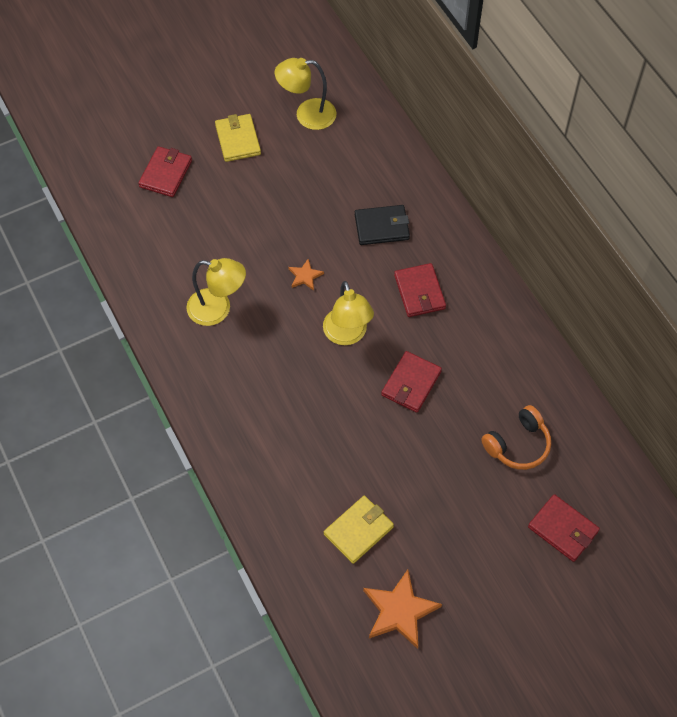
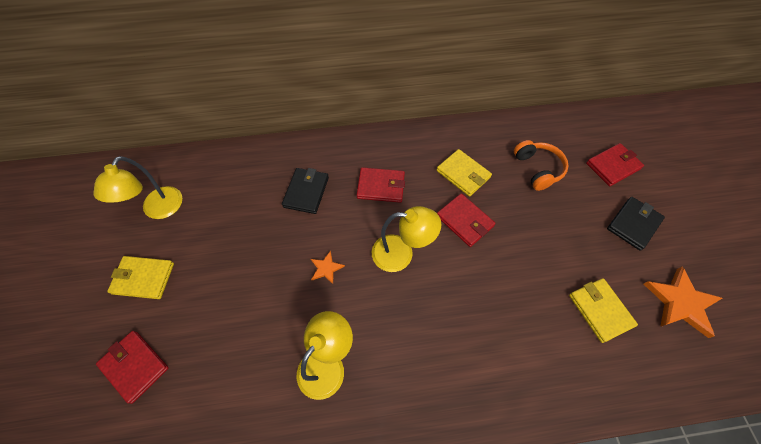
camera: 70 degrees left, 0 degrees up
(473, 368) = (463, 174): none -> yellow wallet
(483, 558) = (633, 224): none -> black wallet

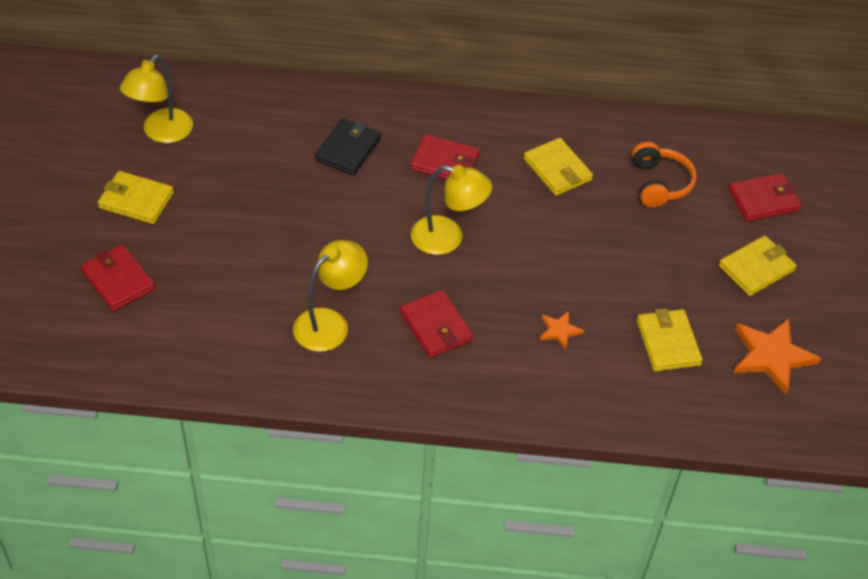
camera: 10 degrees right, 10 degrees down
(326, 268) = (352, 234): orange star -> orange star (559, 331)
(465, 221) = (539, 221): red wallet -> red wallet (436, 326)
(633, 224) = (756, 268): black wallet -> yellow wallet

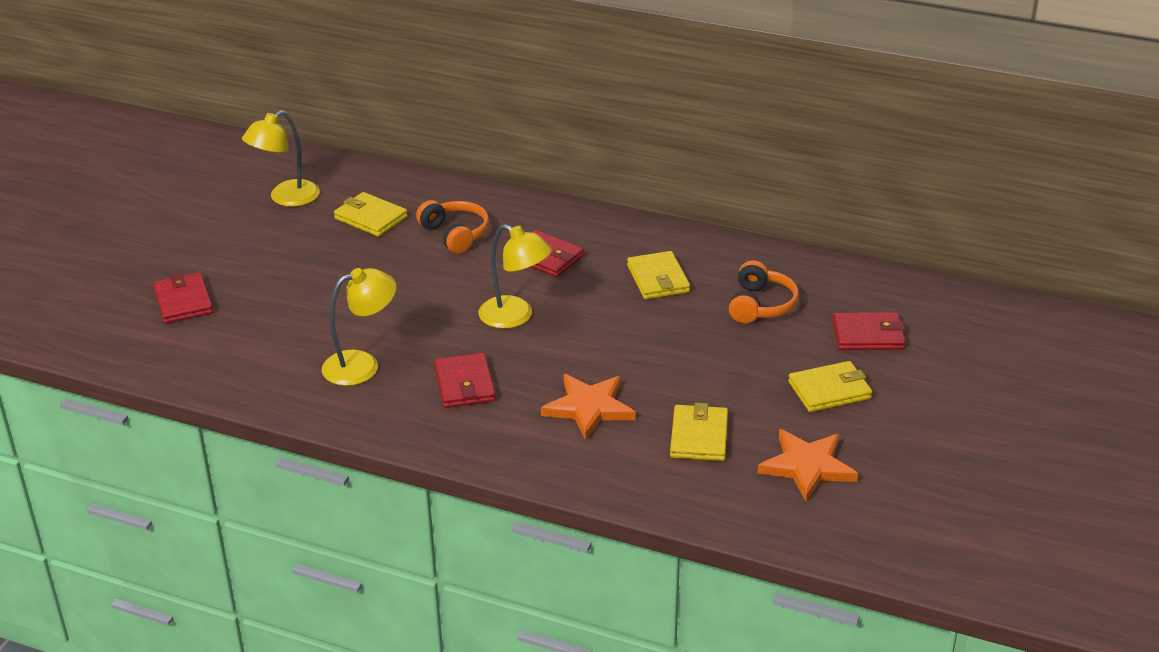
camera: 20 degrees right, 15 degrees down
(136, 200) = (234, 245): yellow wallet -> yellow wallet (370, 218)
(348, 149) = (455, 234): black wallet -> orange headphones
(559, 331) = (589, 408): orange star -> orange star, size x1.93

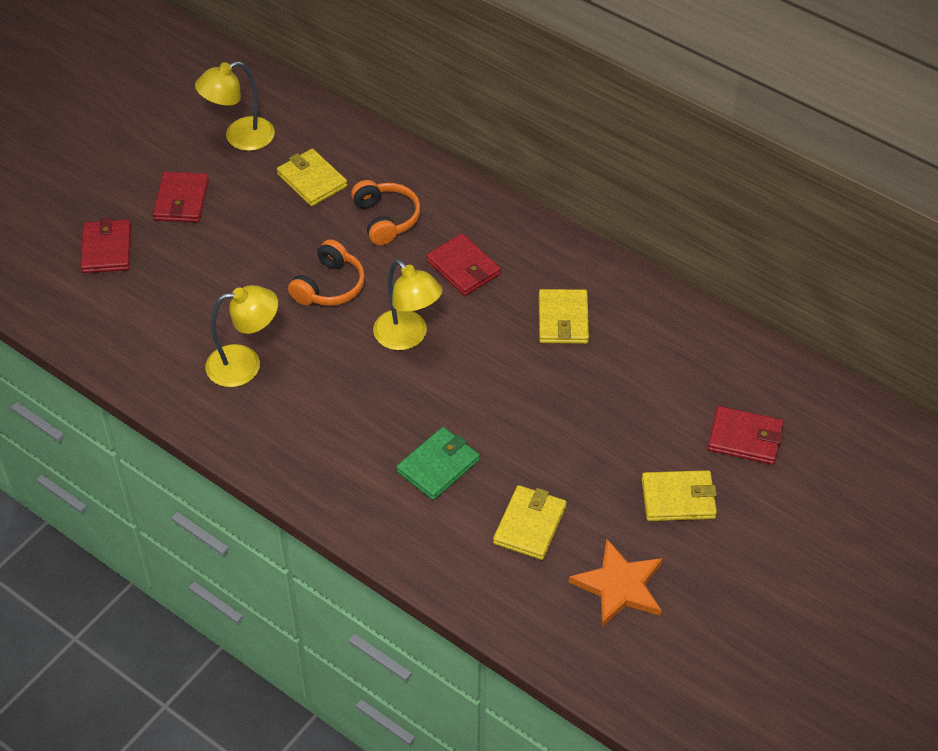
camera: 15 degrees right, 15 degrees up
(465, 384) = (332, 410): red wallet -> red wallet (181, 200)
(589, 408) = (438, 466): orange star -> green wallet
(761, 305) = (652, 376): orange headphones -> orange headphones (330, 286)

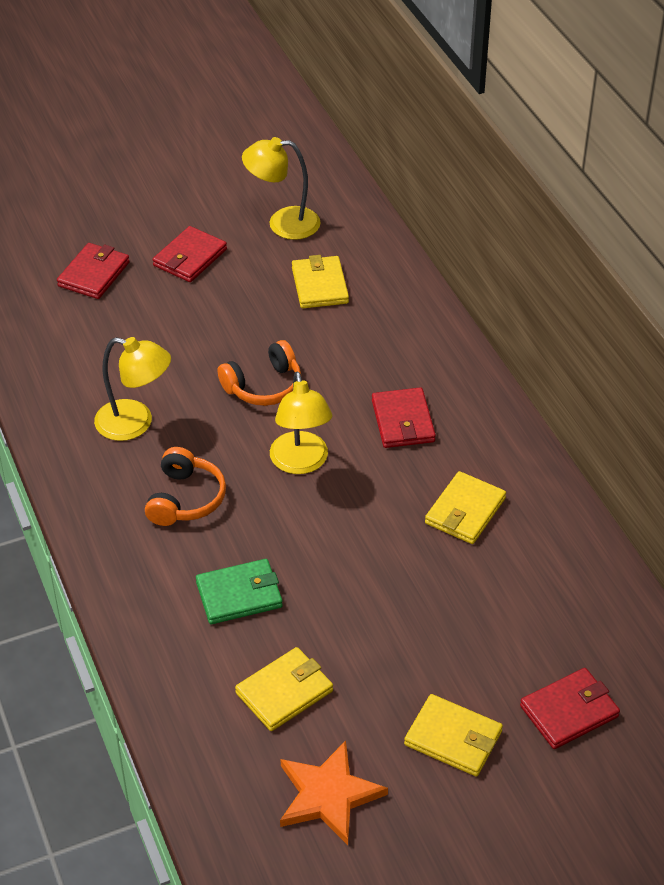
camera: 30 degrees right, 5 degrees down
(386, 219) = (362, 347): orange headphones -> orange headphones (185, 499)
(745, 438) = (569, 711): red wallet -> red wallet turned 75 degrees counterclockwise

